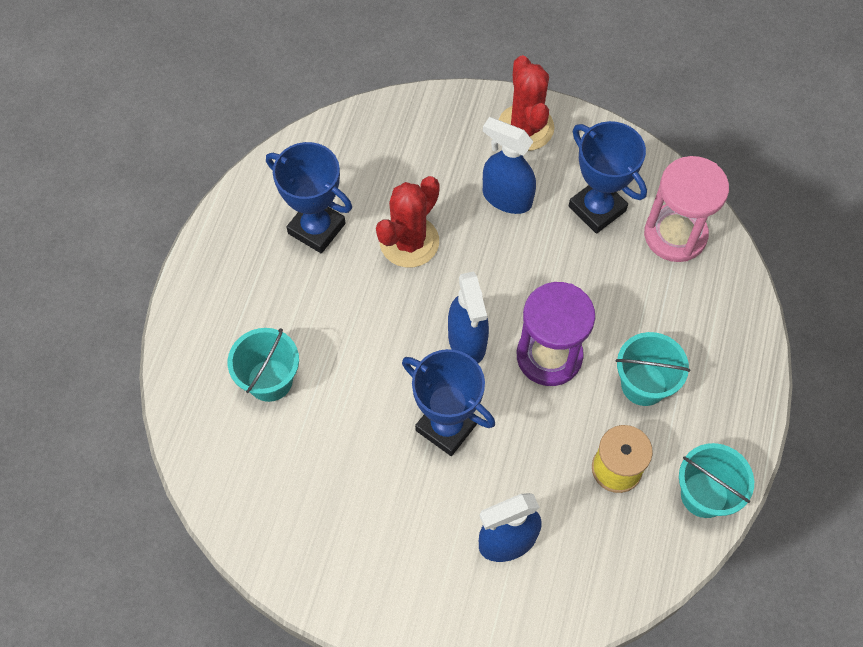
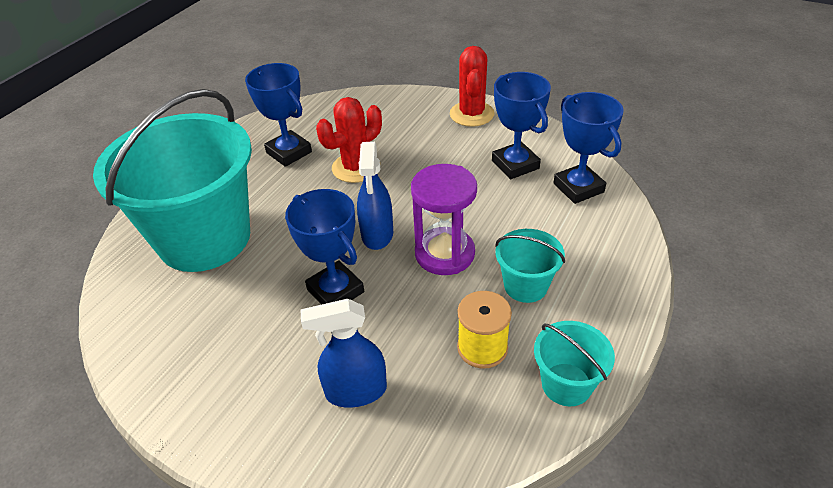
camera: 15 degrees right, 20 degrees down
(270, 380) = (204, 238): turquoise bucket -> turquoise bucket, size x2.32
(506, 198) = (443, 151): blue spray bottle -> none
(675, 235) = (578, 188): pink hourglass -> blue trophy

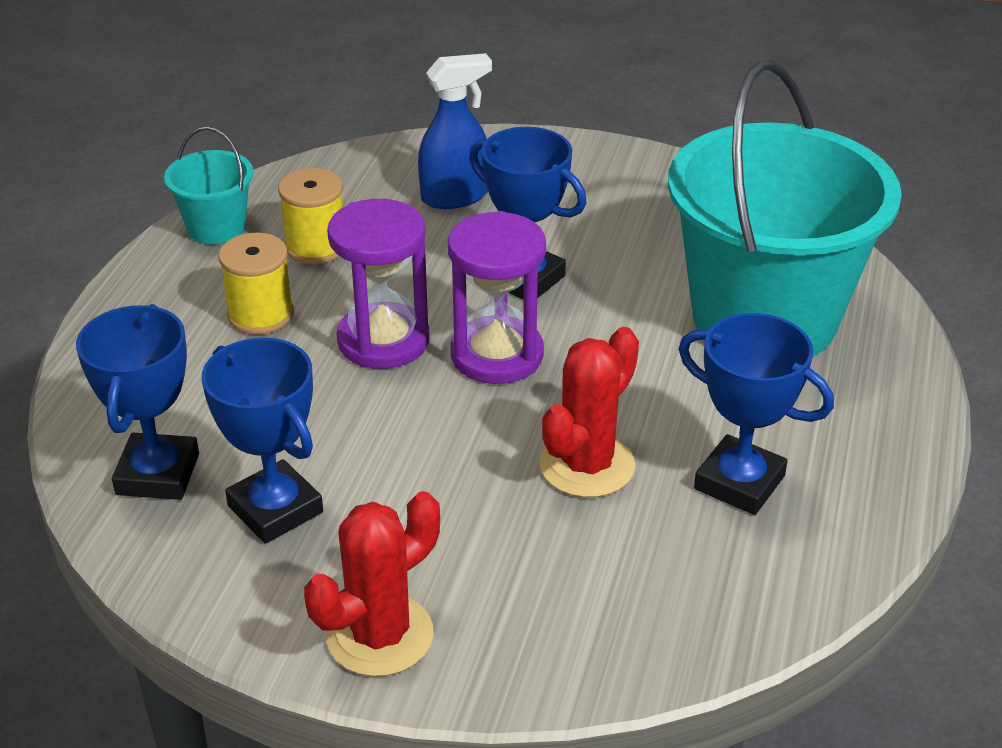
camera: 165 degrees right, 5 degrees down
(377, 234) = (497, 355): blue spray bottle -> purple hourglass
(472, 114) = (379, 635): red cactus -> red cactus turned 60 degrees clockwise
(525, 286) = (260, 314): turquoise bucket -> yellow spool
(578, 188) = (157, 474): blue trophy -> blue trophy turned 45 degrees clockwise

